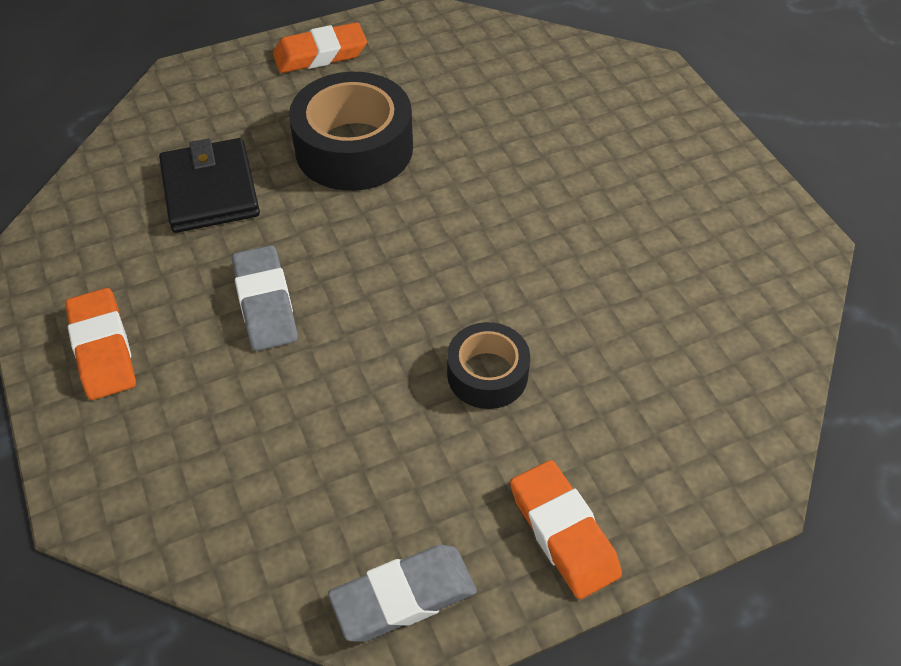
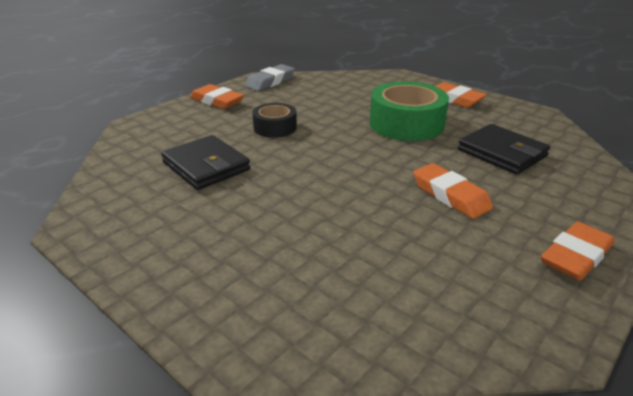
camera: 155 degrees right, 20 degrees down
(265, 303) = (406, 124): grey eraser -> green tape
(354, 148) = (450, 195): black tape -> orange eraser
(631, 305) = (206, 166): none -> black wallet

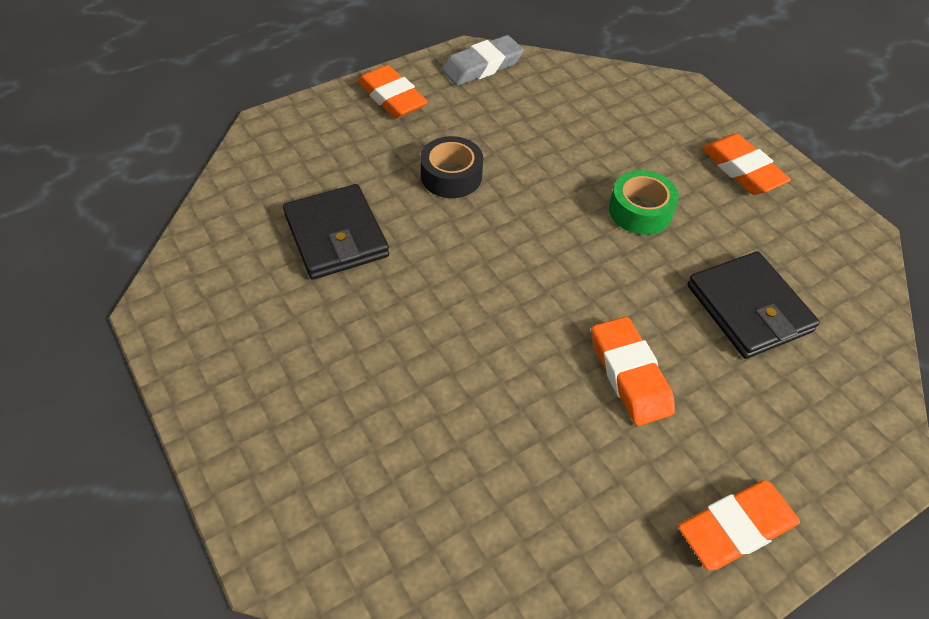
camera: 15 degrees right, 20 degrees up
(406, 124) = (640, 211): green tape -> green tape, size x0.57

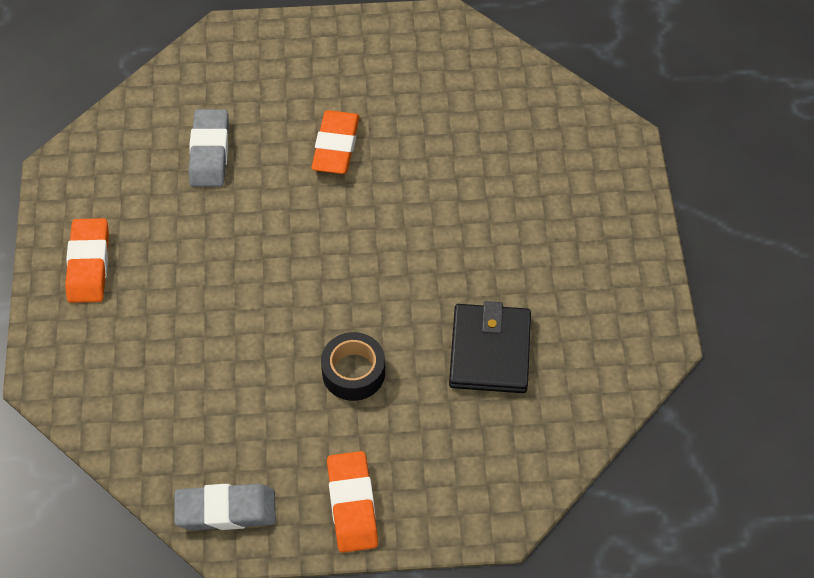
camera: 150 degrees left, 5 degrees up
(640, 211) = (215, 263): green tape -> none
(736, 528) = (345, 44): orange eraser -> none
(748, 308) = (209, 152): black wallet -> grey eraser

